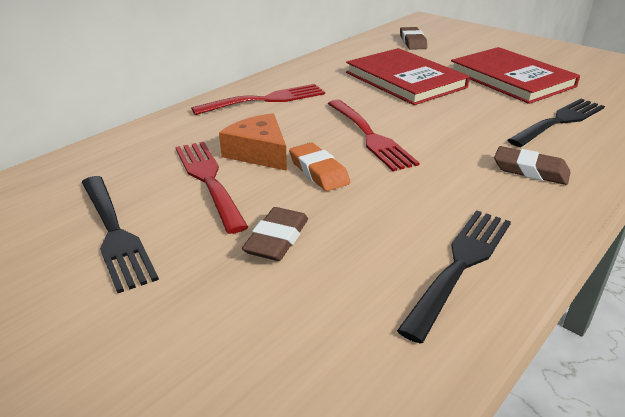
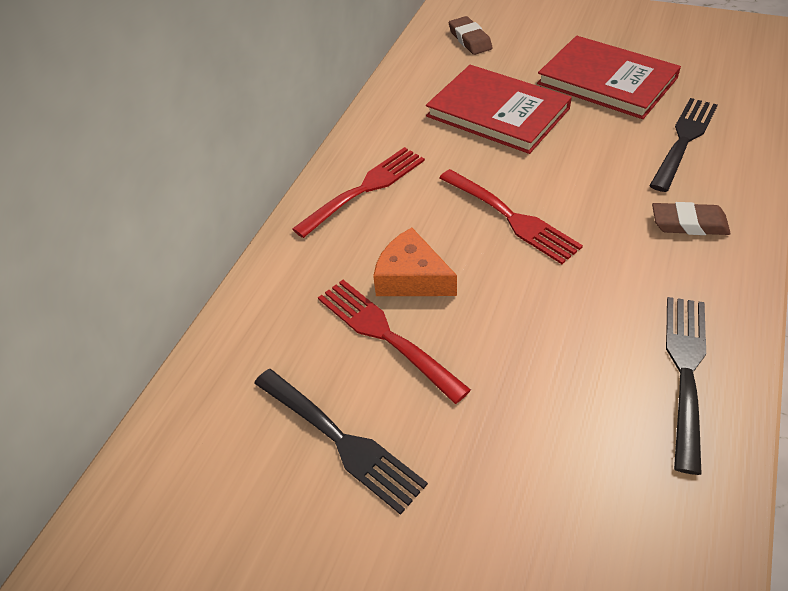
camera: 15 degrees left, 15 degrees up
(277, 239) = (505, 394): brown eraser -> none
(318, 171) = (489, 287): orange eraser -> none

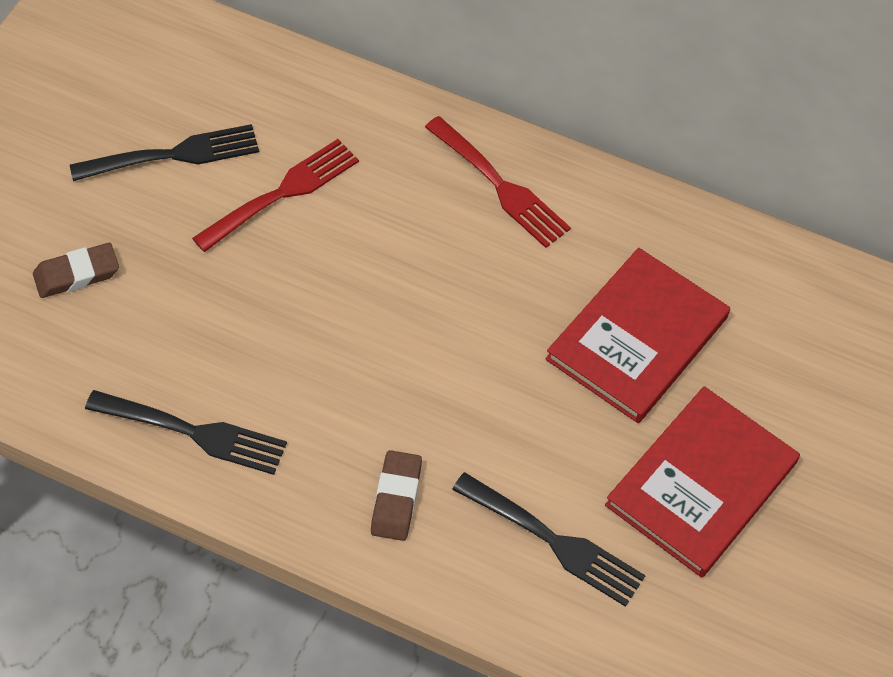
camera: 85 degrees right, 10 degrees up
(341, 440) = (174, 155): black fork -> black fork turned 150 degrees counterclockwise
(411, 278) = (354, 220): orange cheese -> none
(470, 39) = (825, 329): brown eraser -> brown eraser (76, 274)
(511, 218) = (431, 321): red fork -> none

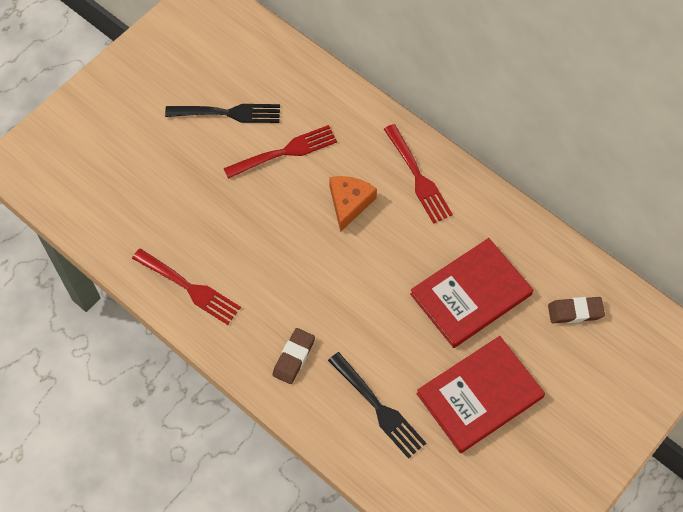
camera: 20 degrees right, 5 degrees up
(76, 274) = (151, 175): brown eraser -> brown eraser (575, 312)
(194, 433) = (189, 288): black fork -> red fork
(407, 247) = (349, 203): none -> orange cheese

